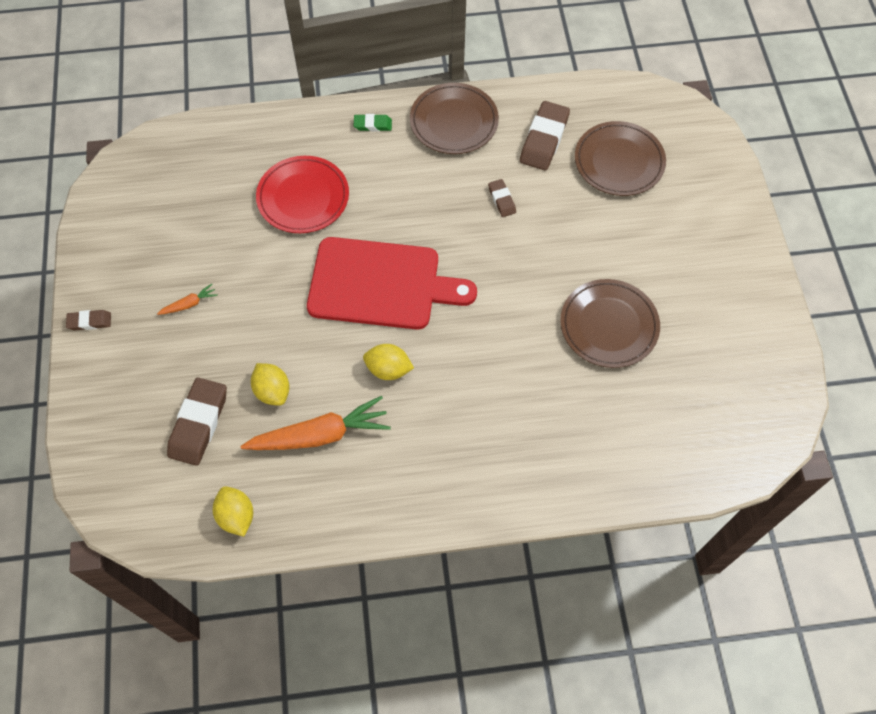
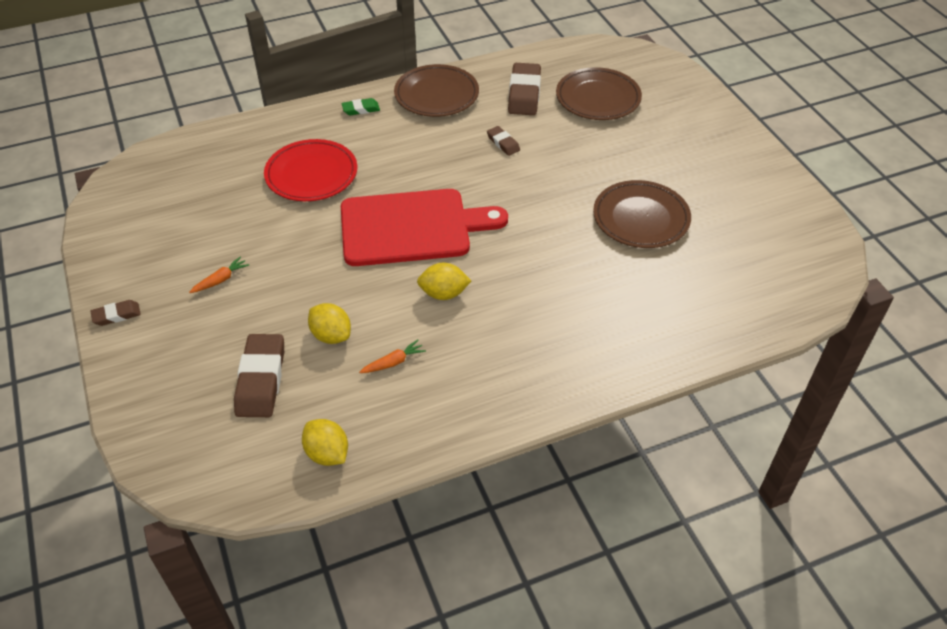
camera: 15 degrees left, 15 degrees down
(320, 435) = (393, 362): orange carrot -> orange carrot, size x0.45

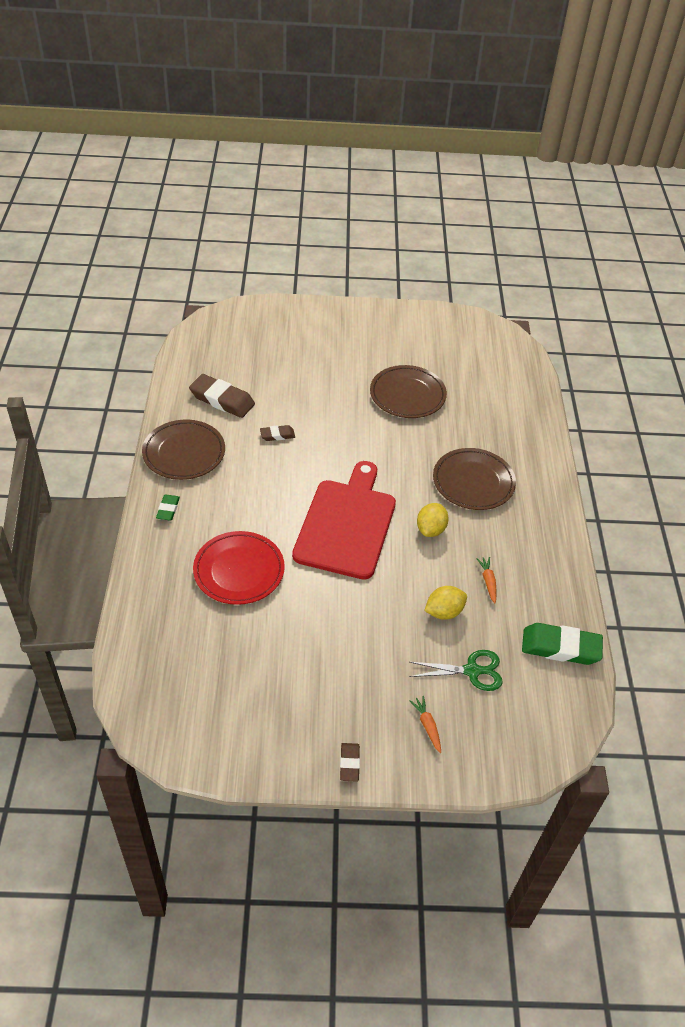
camera: 70 degrees left, 0 degrees up
(221, 280) = (343, 672): orange carrot -> orange carrot (427, 726)
(261, 379) = (472, 671): brown eraser -> green scissors
(327, 453) = (560, 647): yellow lemon -> green eraser
(598, 98) = (258, 362): brown plate -> brown plate (473, 482)

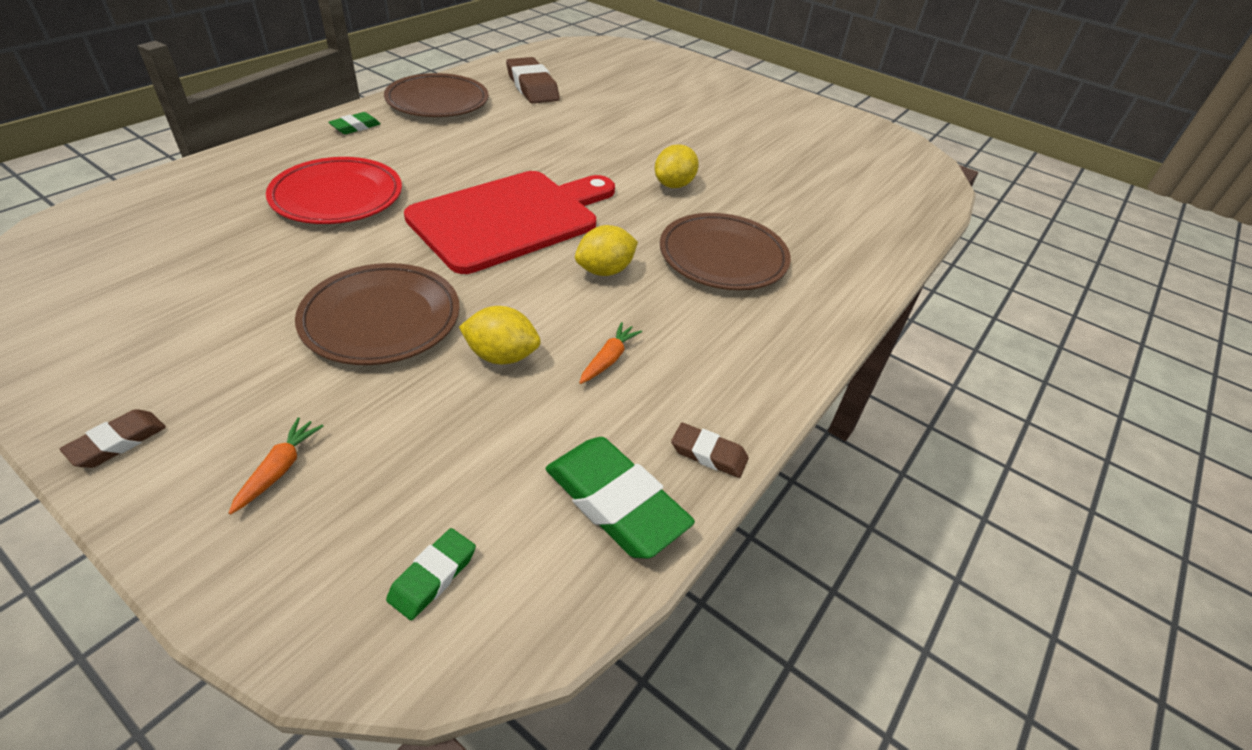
camera: 35 degrees right, 5 degrees down
(277, 435) = (547, 127): brown eraser -> brown eraser (708, 454)
(398, 441) = (674, 185): none -> yellow lemon
(407, 395) = (737, 158): brown plate -> brown plate (381, 319)
(472, 671) = (440, 444): green scissors -> none
(532, 721) = (433, 576): none -> green eraser

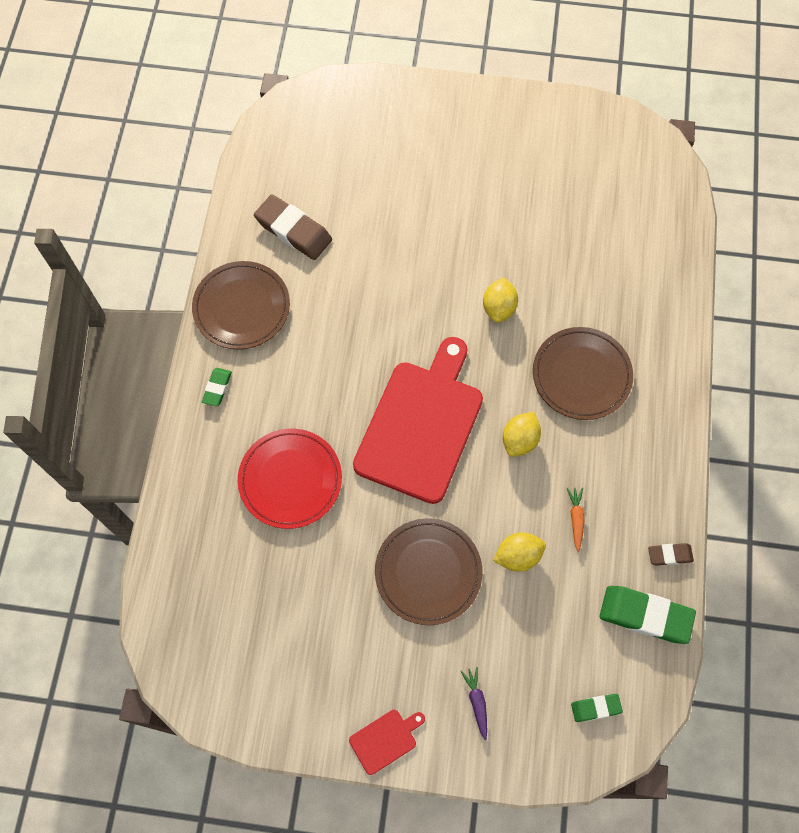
camera: 25 degrees left, 25 degrees up
(118, 442) = (385, 740): brown eraser -> red cutting board
(279, 469) = (476, 702): orange carrot -> purple carrot
(433, 576) = (595, 708): green eraser -> green eraser turned 75 degrees clockwise

